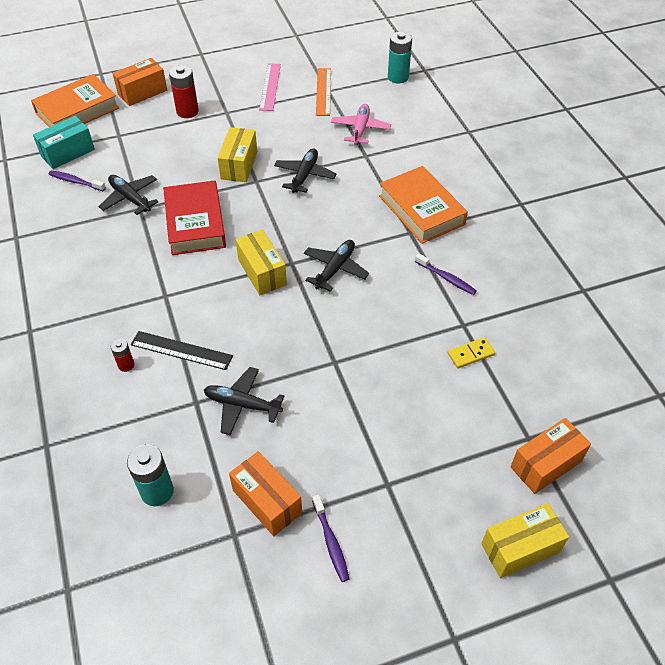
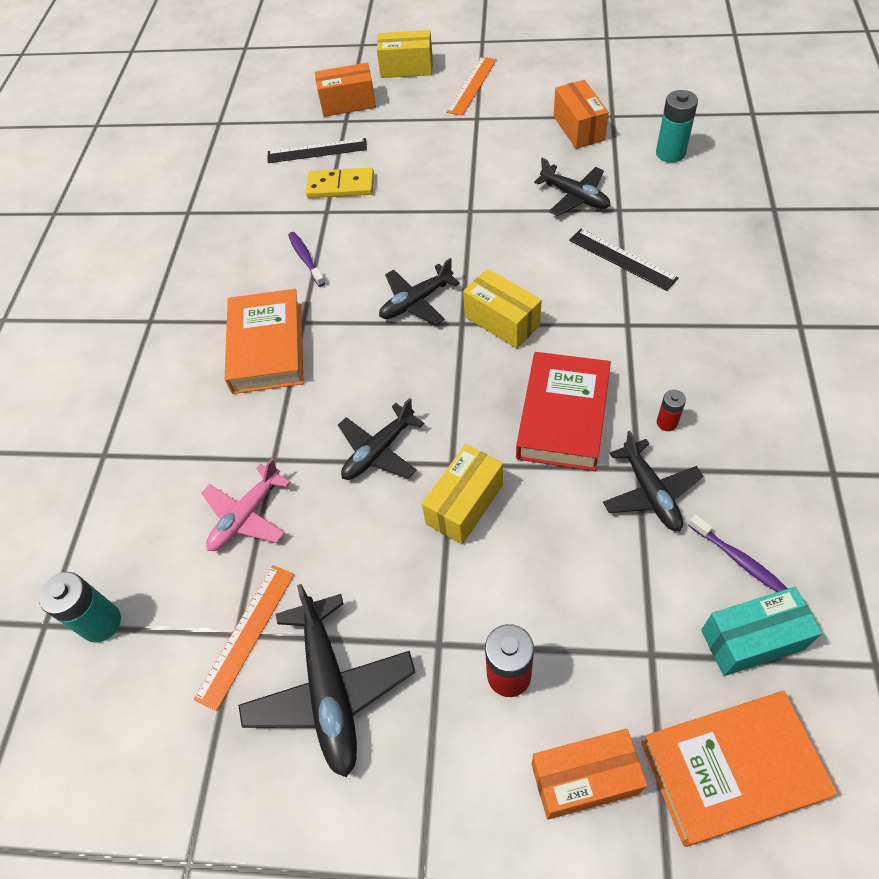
camera: 150 degrees left, 5 degrees up
(126, 365) = (686, 259): red battery -> red battery (667, 423)
(262, 272) = (502, 321): yellow box -> yellow box turned 45 degrees counterclockwise
(270, 86) = (330, 690): pink ruler -> black plane
(331, 542) = (539, 97): purple toothbrush -> none
(421, 538) = (472, 85): none -> orange ruler
(470, 354) = (340, 186): yellow domino -> yellow domino, size x1.53
(526, 388) = (317, 151): none -> black ruler

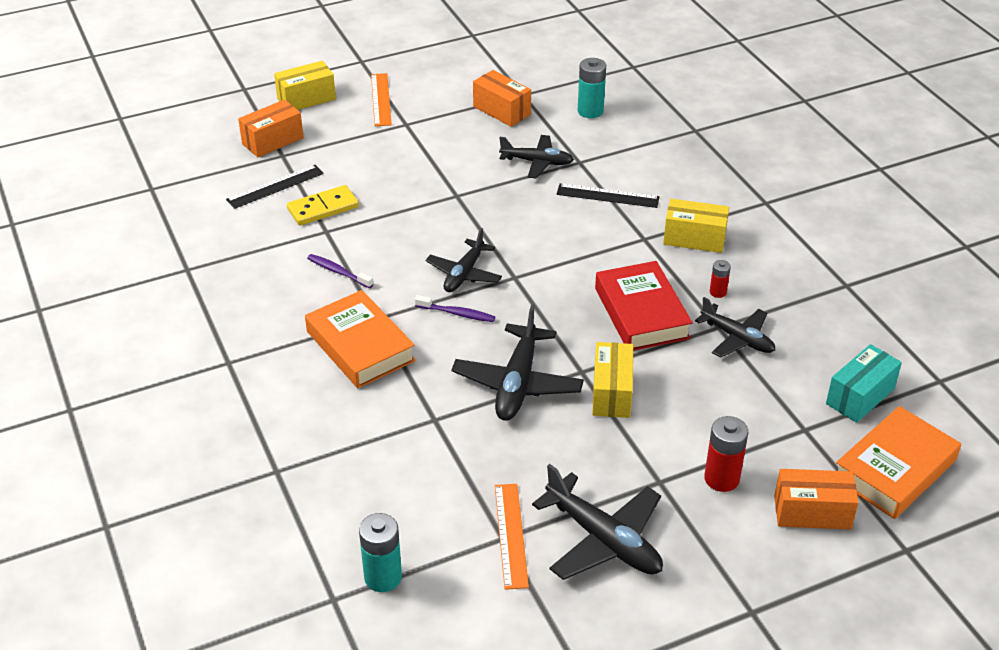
camera: 35 degrees left, 15 degrees down
(246, 516) = (444, 463): pink plane -> none
(378, 451) = (517, 383): black plane -> black plane, size x1.50
(502, 321) = (546, 266): yellow box -> yellow box (694, 239)
(584, 779) = (812, 512): orange box -> orange box turned 45 degrees clockwise
(738, 559) = (821, 356): purple toothbrush -> purple toothbrush (457, 313)

